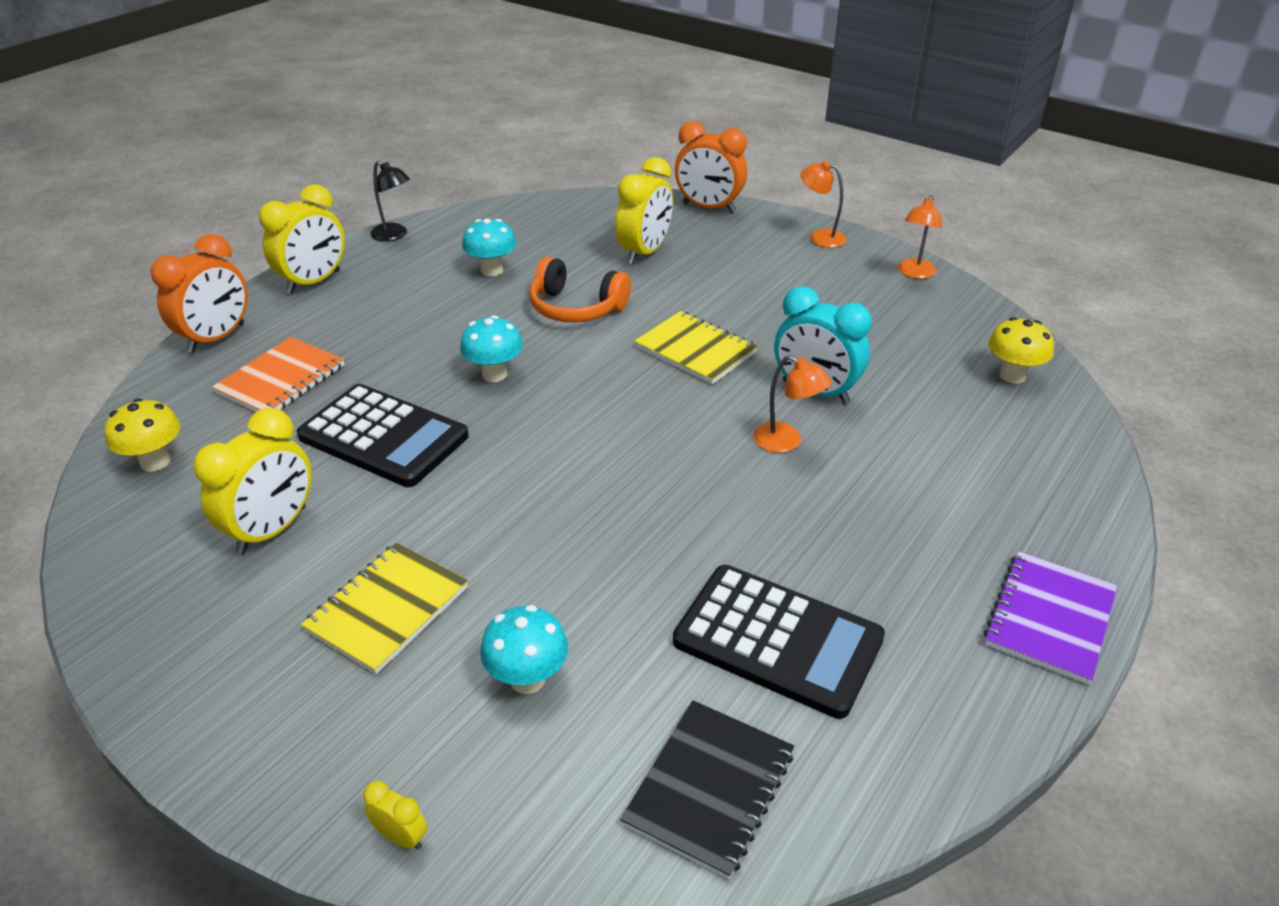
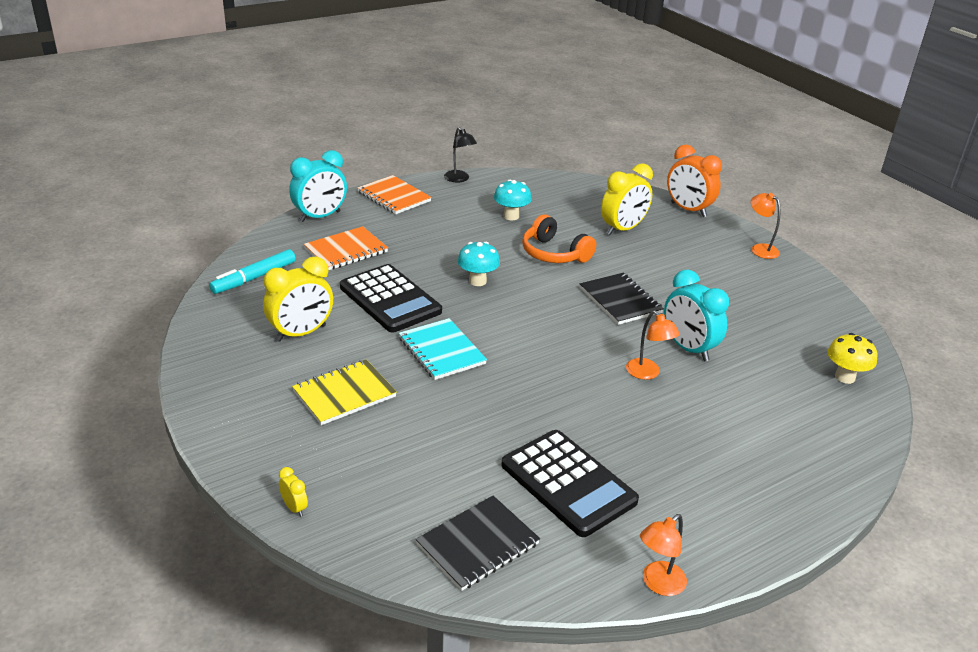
camera: 20 degrees right, 5 degrees down
(155, 462) = (254, 278): yellow mushroom -> turquoise marker
(216, 338) = (320, 217): orange clock -> turquoise clock
(314, 282) = (394, 197): yellow clock -> orange notebook
(498, 494) = (441, 351): none -> turquoise notebook
(527, 679) = (404, 455): turquoise mushroom -> none
(695, 350) = (620, 300): yellow notebook -> black notebook
(914, 273) = (817, 291): orange lamp -> orange lamp (658, 584)
(1049, 618) = (761, 529): purple notebook -> none

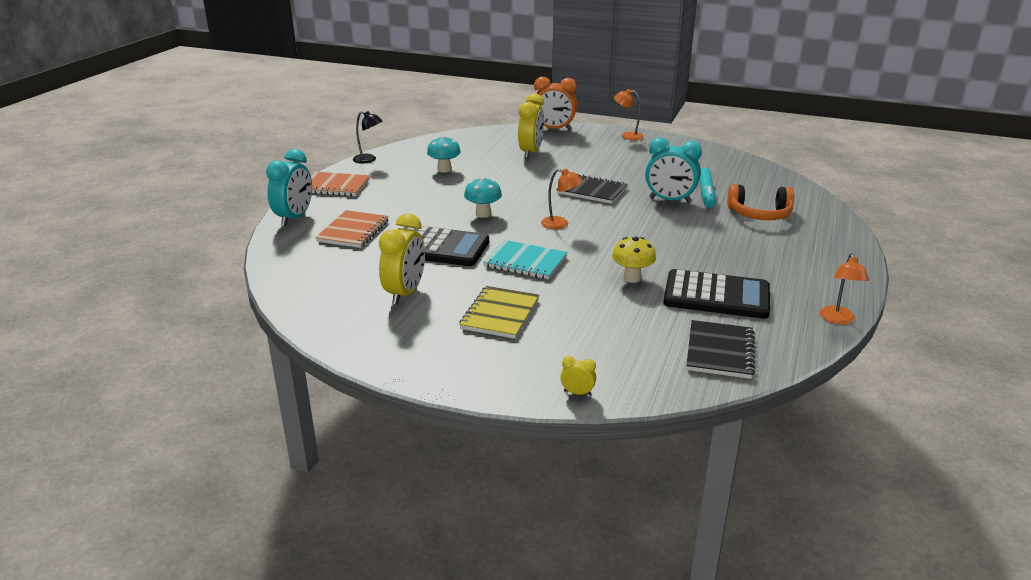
camera: 35 degrees left, 5 degrees down
(254, 278) = (305, 275): turquoise marker -> turquoise marker (706, 193)
(554, 253) = (509, 180): orange headphones -> orange headphones (759, 214)
(647, 373) = (668, 222): orange lamp -> orange lamp (560, 224)
(845, 377) = (768, 182): yellow mushroom -> yellow mushroom (632, 278)

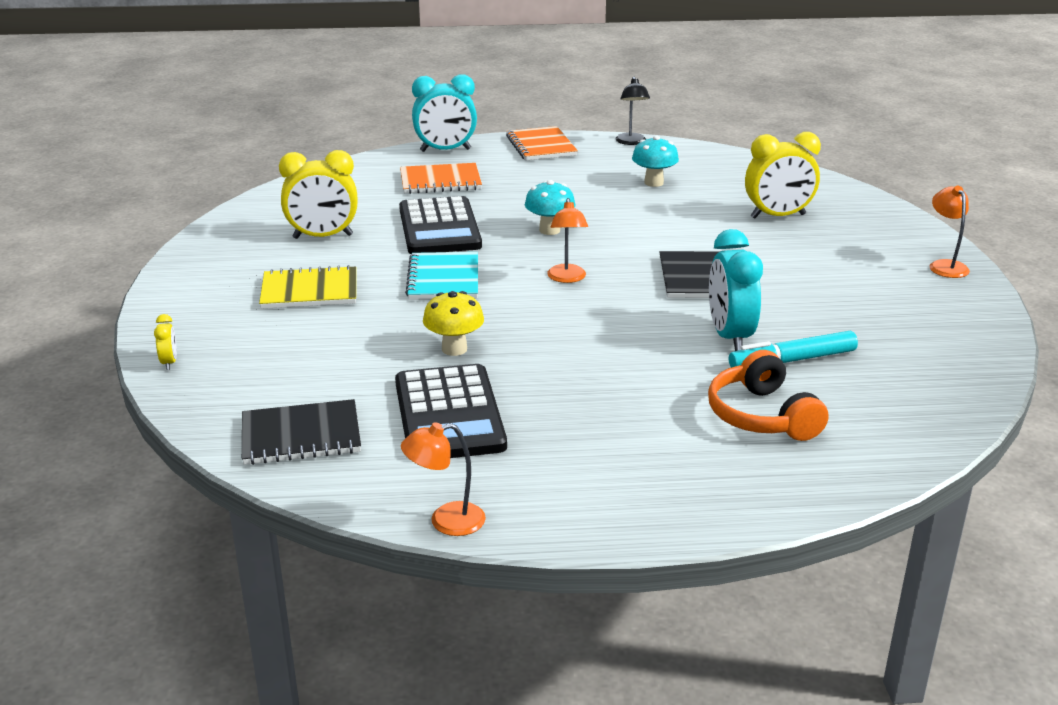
camera: 65 degrees right, 0 degrees up
(554, 129) = (889, 212): orange clock -> none

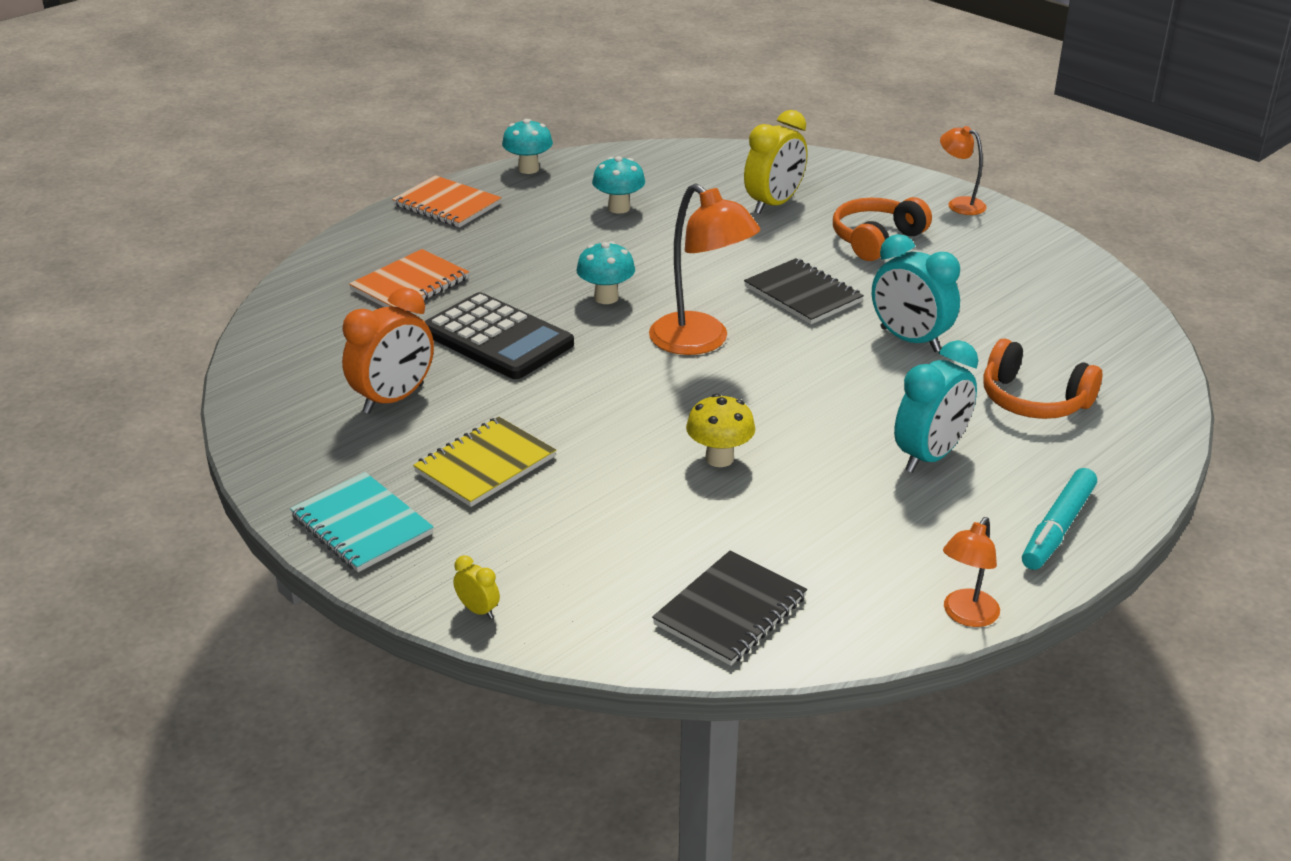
camera: 40 degrees left, 5 degrees up
(323, 237) = (394, 399): yellow clock -> orange clock
(443, 279) = (593, 392): turquoise notebook -> turquoise notebook (361, 525)
(445, 150) = (354, 245): turquoise clock -> turquoise clock (930, 456)
(449, 414) = (816, 522): black calculator -> none
(567, 278) = (700, 342): orange lamp -> orange lamp, size x1.80
(631, 142) = (528, 169): black lamp -> turquoise mushroom
(792, 360) = (983, 341): turquoise marker -> turquoise marker (1058, 528)
(823, 265) = (876, 240): none -> orange headphones

